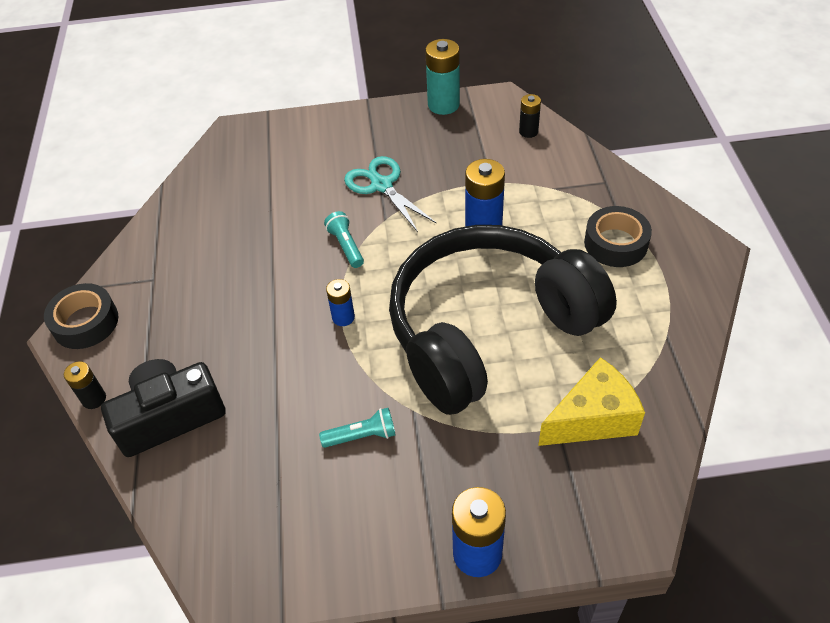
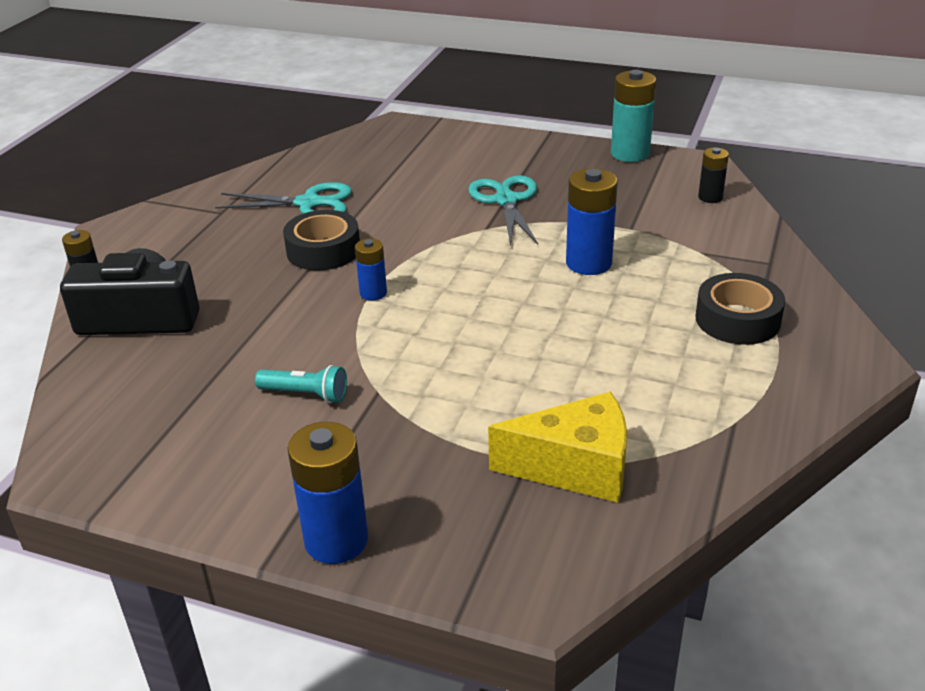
camera: 25 degrees right, 15 degrees down
(85, 322) = (134, 226): black tape -> black tape (323, 250)
(223, 243) = (309, 203): none -> turquoise scissors
(346, 246) = (427, 238): turquoise flashlight -> none
(489, 331) = (519, 351): black headphones -> none

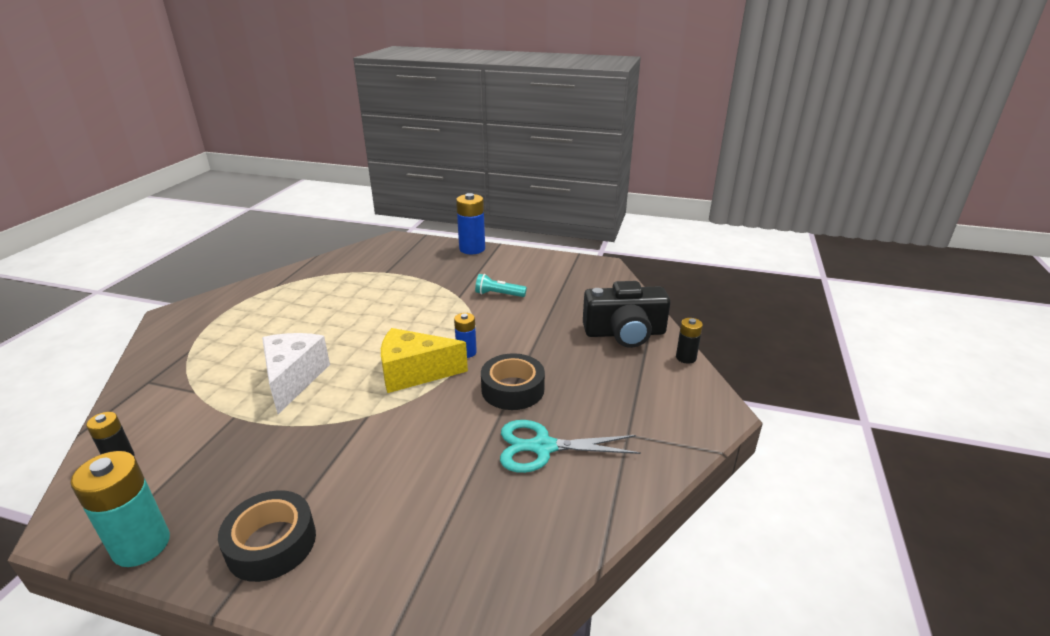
camera: 175 degrees right, 5 degrees down
(506, 200) = (336, 453): turquoise scissors -> none
(575, 468) = (364, 270): yellow cheese -> yellow cheese (414, 373)
(588, 263) = (294, 379): blue battery -> white cheese
(737, 319) = (220, 337): black tape -> black tape (271, 543)

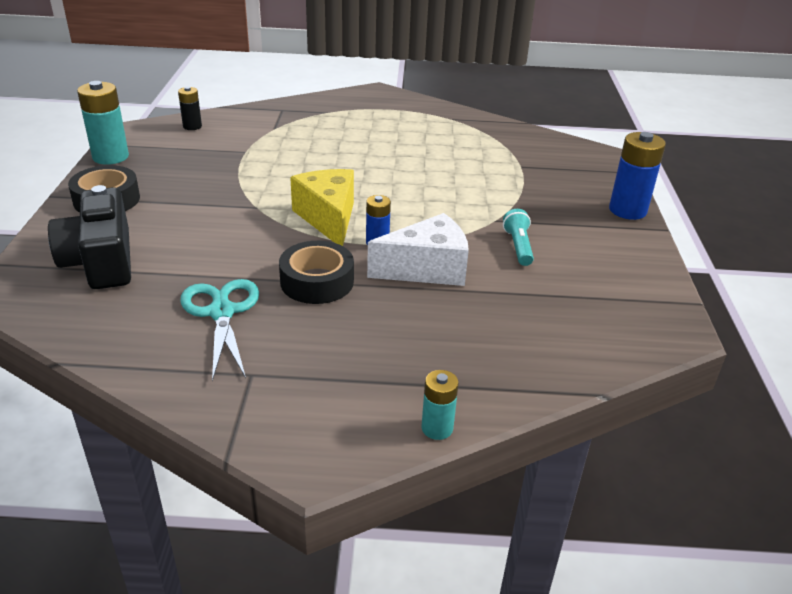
camera: 75 degrees right, 5 degrees up
(294, 379) = (301, 162): white cheese -> white cheese (427, 269)
(625, 333) = (477, 362): black camera -> black camera (101, 261)
(686, 357) = (437, 428): black battery -> turquoise battery

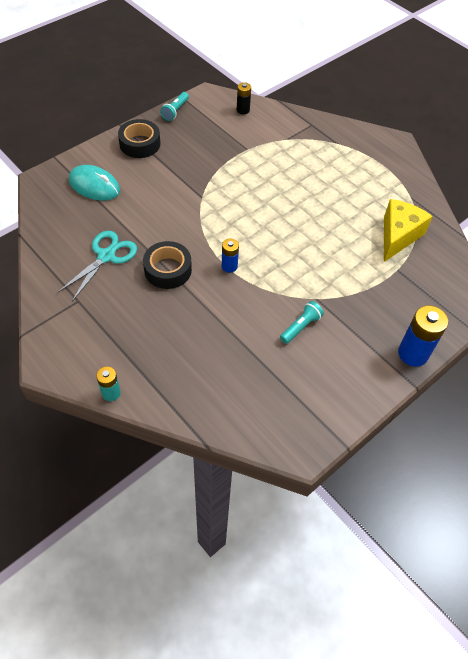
camera: 45 degrees right, 20 degrees up
(101, 261) = (94, 186): black camera -> turquoise mouse
(110, 157) = (175, 111): turquoise battery -> turquoise flashlight
(328, 218) = (227, 231): yellow cheese -> yellow cheese (398, 236)
(427, 269) = (230, 303): white cheese -> none

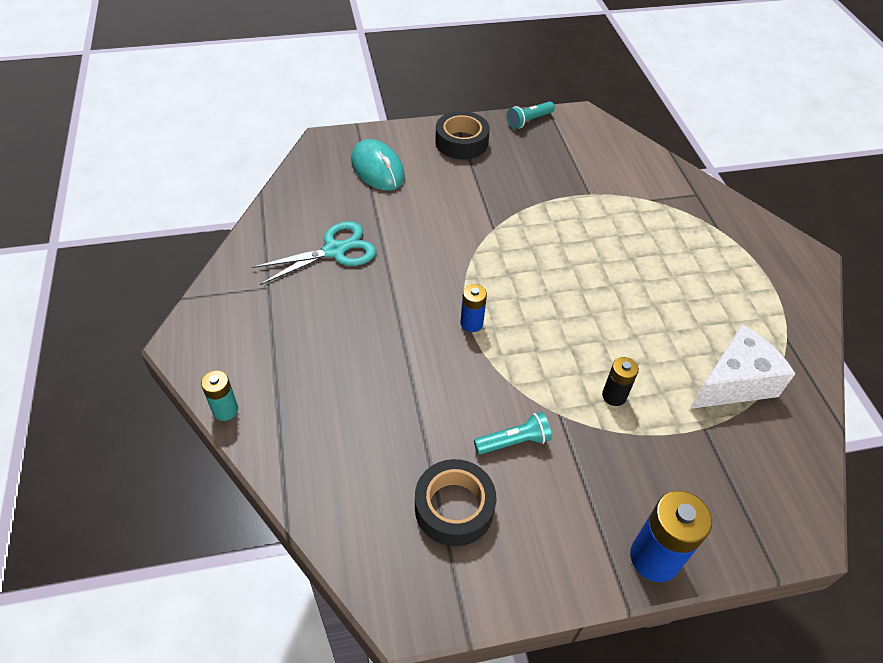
camera: 30 degrees right, 5 degrees down
(168, 270) = (393, 295): black tape -> black tape (454, 507)
(243, 110) = (615, 147): black battery -> black battery (614, 396)
(398, 236) = (734, 383): yellow cheese -> white cheese

